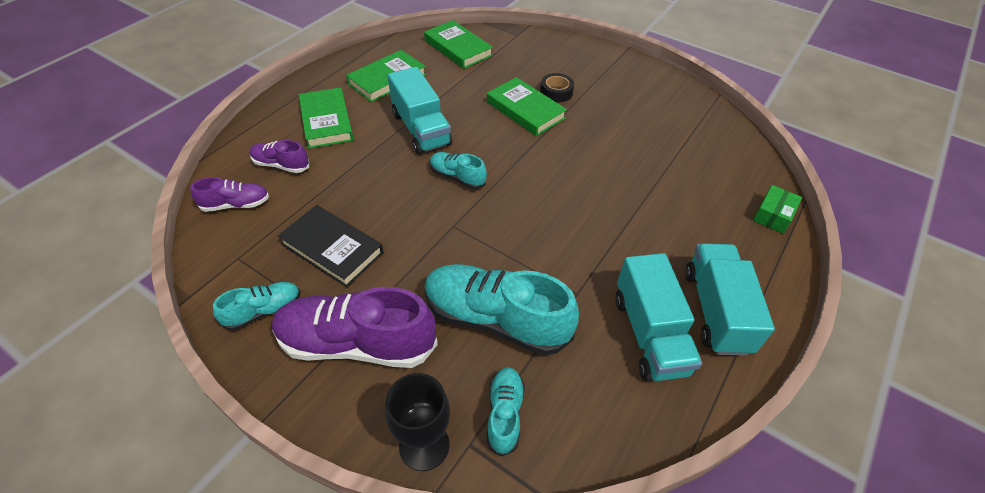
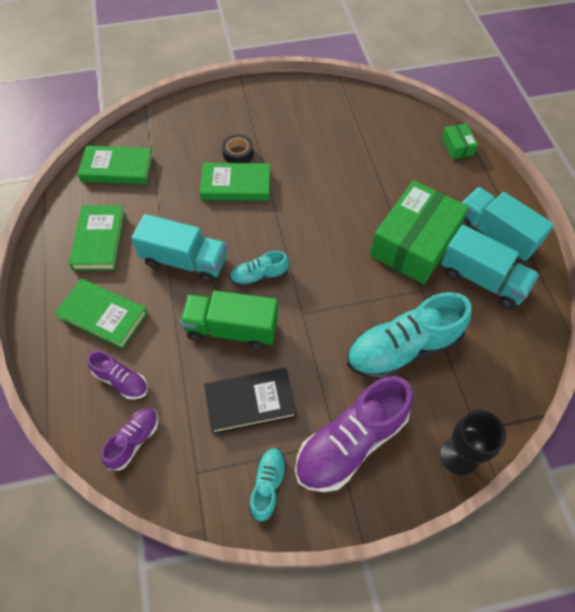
camera: 45 degrees left, 10 degrees up
(281, 165) = (121, 380): purple shoe -> purple shoe turned 120 degrees counterclockwise
(389, 194) = (232, 329): none -> green truck
(504, 414) = (472, 396): turquoise shoe -> none
(621, 254) = (414, 243): none -> green box

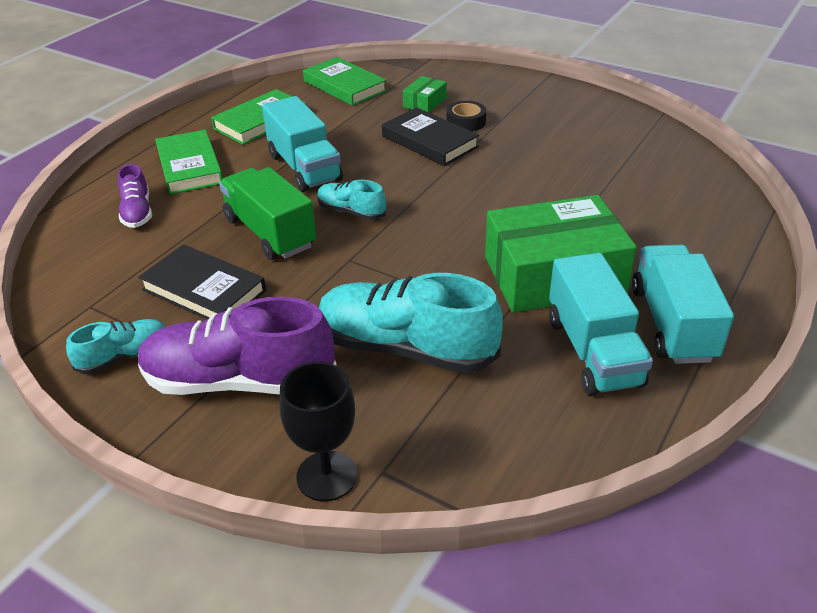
camera: 45 degrees right, 20 degrees down
(134, 441) = (85, 254): purple shoe -> none
(236, 185) = (429, 141): green book -> black book
(457, 146) = (735, 226): green box -> green box (424, 103)

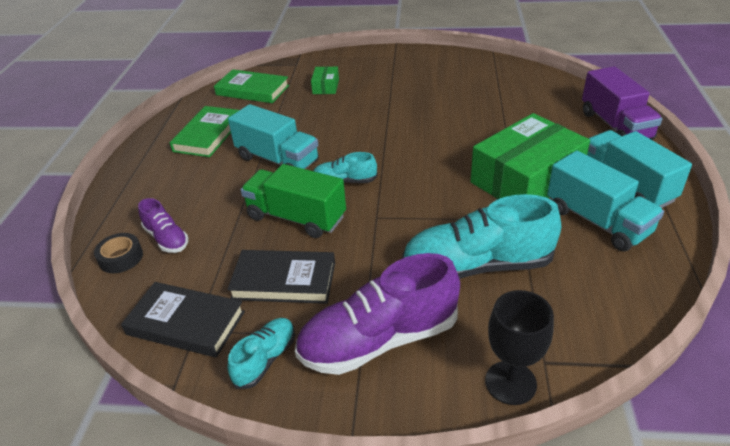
camera: 25 degrees left, 0 degrees up
(189, 166) = (179, 187): green book -> none
(429, 141) = (355, 113): black book -> black book (186, 323)
(466, 122) = (368, 92): black tape -> black tape (121, 258)
(734, 249) = (615, 126): none -> purple truck

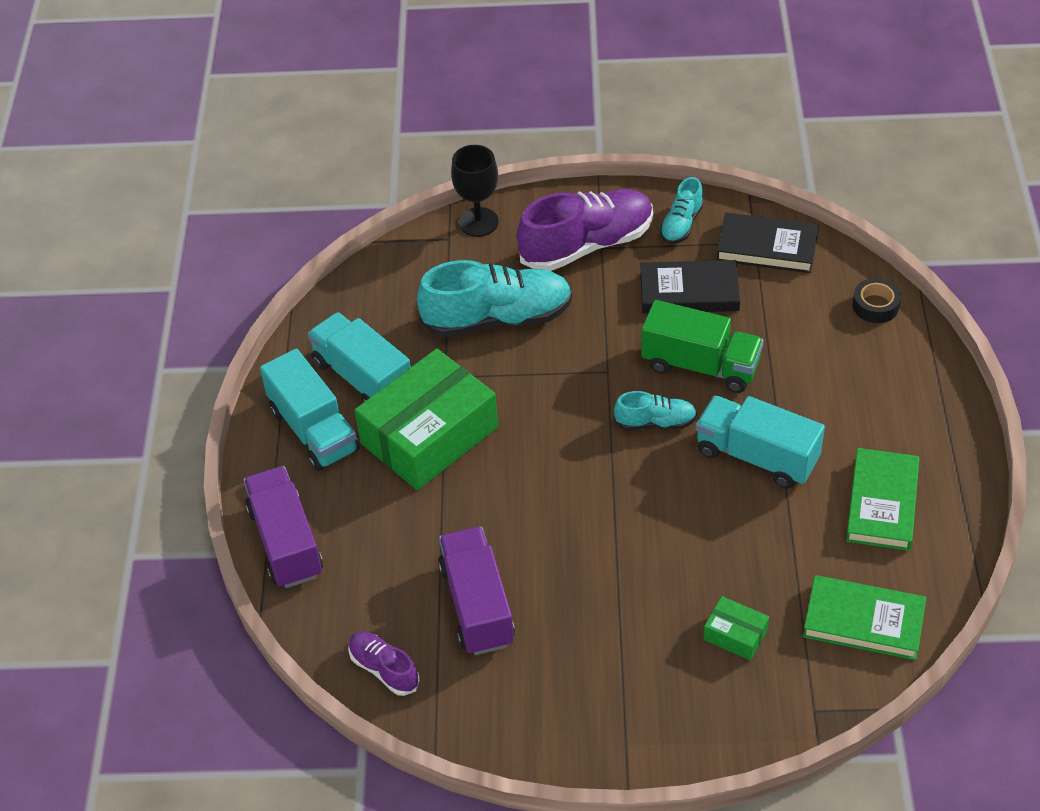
camera: 175 degrees right, 10 degrees up
(166, 238) = (839, 331): purple shoe -> purple shoe (384, 669)
(325, 86) = (735, 635): green box -> green box turned 60 degrees counterclockwise
(476, 98) = (477, 605): none -> purple truck

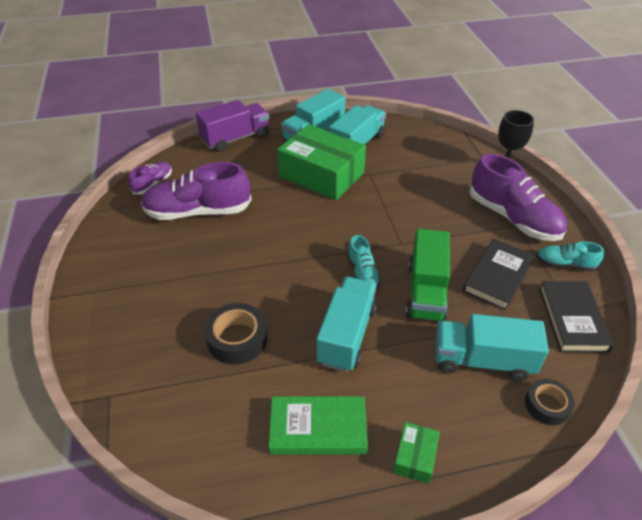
camera: 75 degrees right, 5 degrees down
(477, 605) = (198, 212): purple truck -> purple shoe
(497, 318) = (426, 187): turquoise shoe -> none
(689, 292) = (497, 277): black book -> black book turned 45 degrees clockwise
(735, 635) = (178, 339): green box -> green box (415, 457)
(744, 570) = (237, 339): none -> black tape
(812, 341) = (482, 360): none -> turquoise truck
(863, 621) = (192, 423): green book -> none

